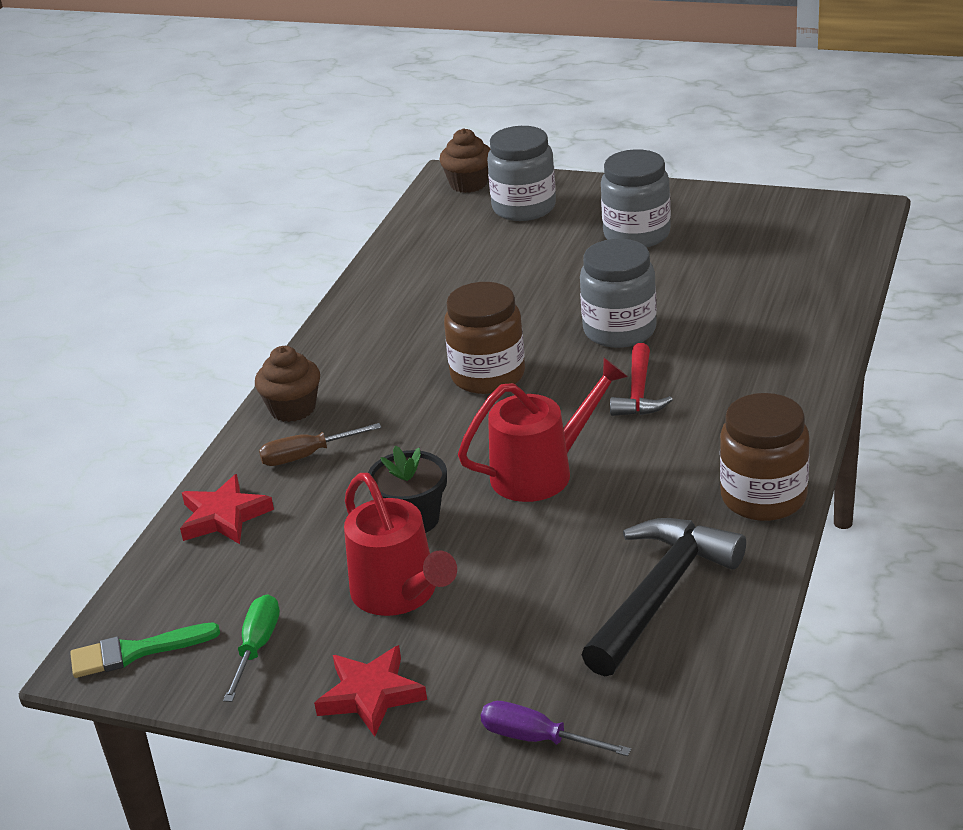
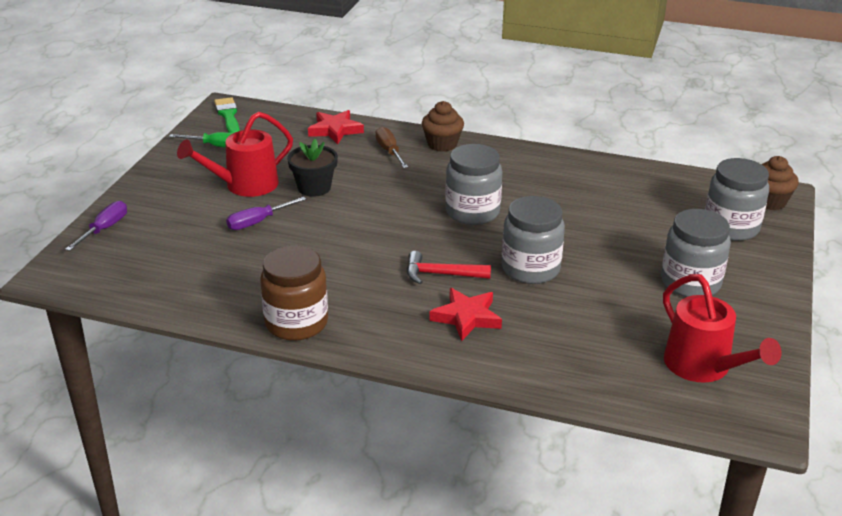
camera: 85 degrees right, 0 degrees up
(371, 695) = (164, 179): red star -> red star (466, 317)
(488, 375) = (472, 212): brown jar -> grey jar
(514, 564) = (258, 222): none -> purple screwdriver
(542, 472) = (351, 233): red watering can -> red watering can (704, 367)
(660, 594) = (208, 274): black hammer -> none

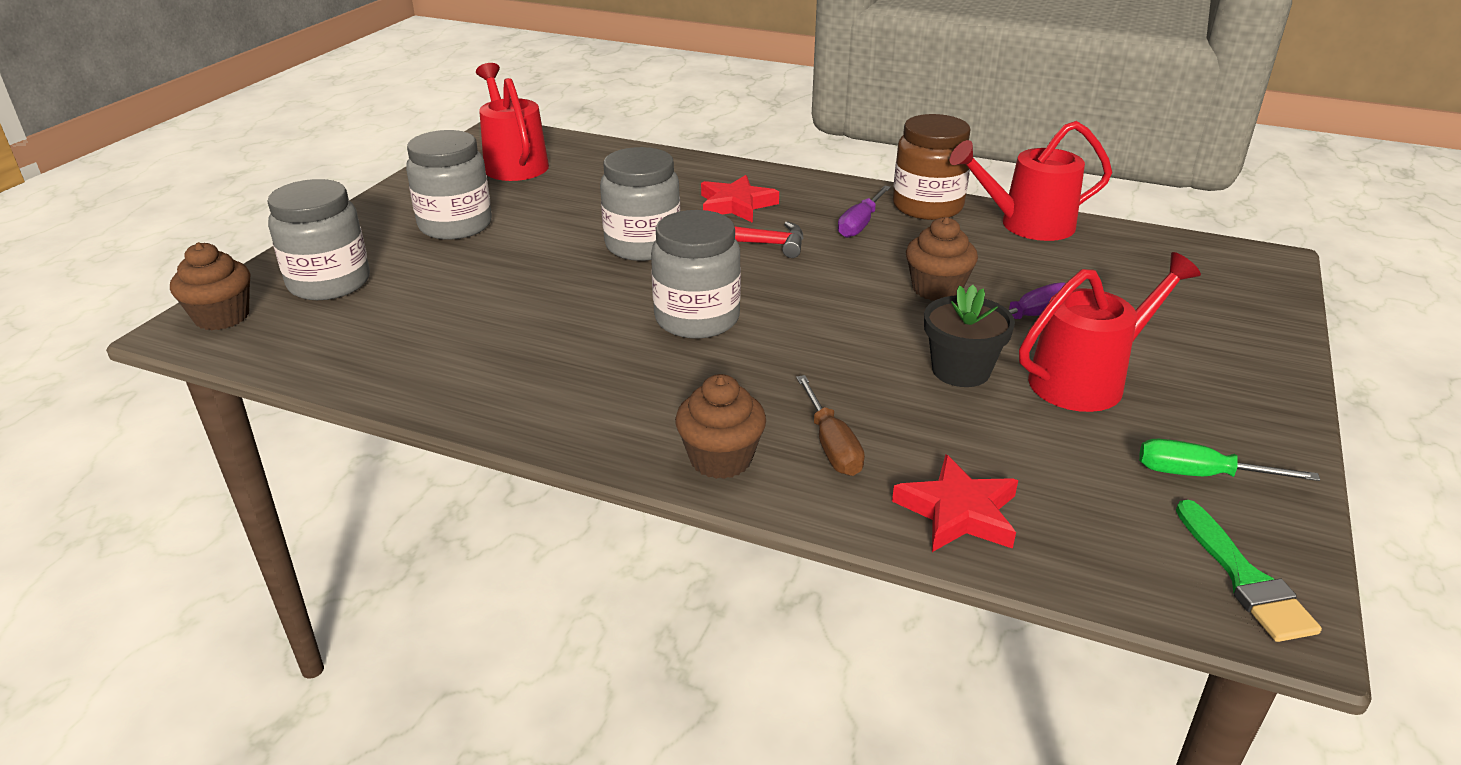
camera: 175 degrees left, 0 degrees up
(104, 229) = (1259, 315): purple screwdriver -> purple screwdriver (860, 224)
(218, 304) = (1026, 225): none -> red watering can
(312, 240) = (937, 289): none -> brown cupcake

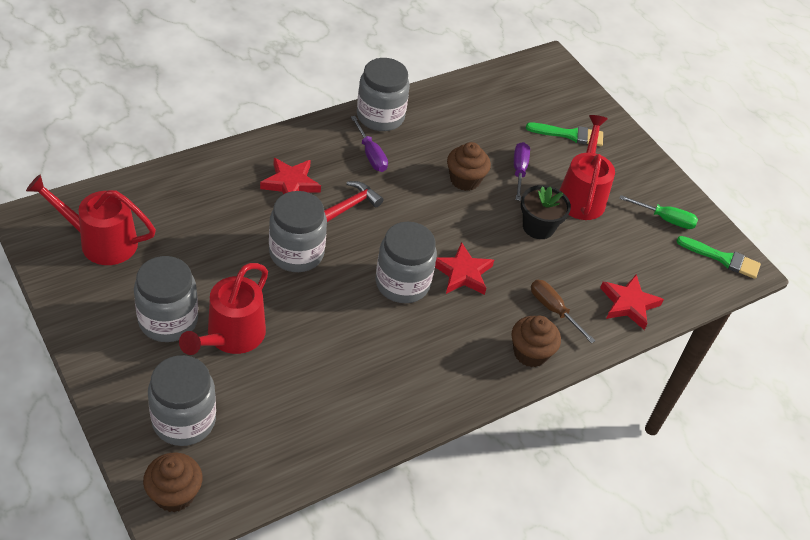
camera: 60 degrees left, 15 degrees up
(780, 350) = (462, 273): none -> red star
(831, 445) = (553, 309): brown screwdriver -> brown screwdriver turned 150 degrees counterclockwise
(927, 206) = (380, 116): brown jar -> grey jar
(1026, 225) = (439, 101): red watering can -> red watering can (231, 337)
(1174, 325) = (569, 135): none -> green brush
(1200, 475) = (665, 219): green screwdriver -> green screwdriver turned 120 degrees counterclockwise

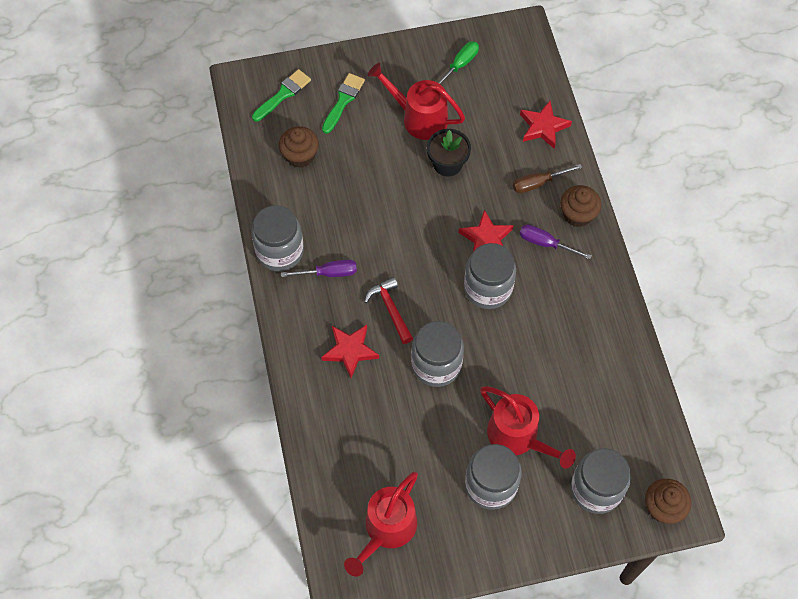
camera: 65 degrees left, 15 degrees up
(465, 180) = (379, 204): brown cupcake -> brown cupcake (300, 156)
(519, 170) = (378, 156): purple screwdriver -> purple screwdriver (545, 243)
(722, 258) = (510, 41): green brush -> green brush (283, 94)

